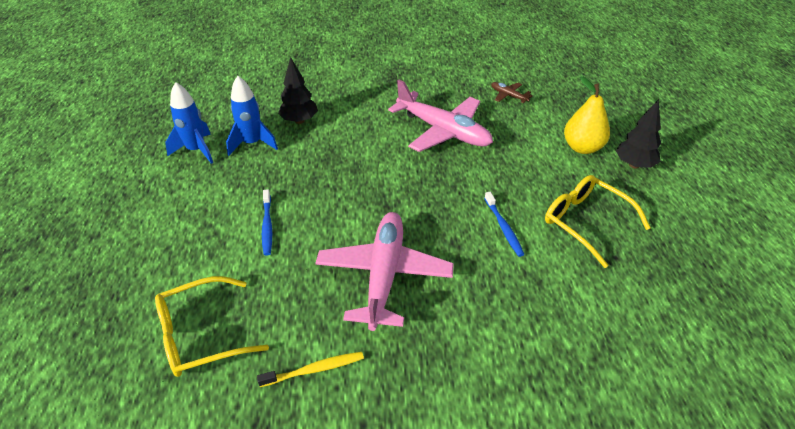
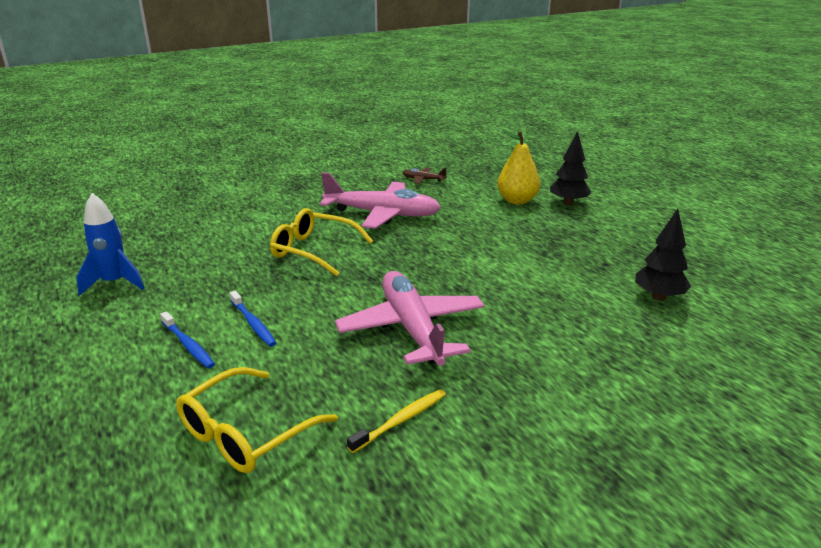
camera: 25 degrees left, 15 degrees down
(252, 144) = (181, 264): blue rocket -> none
(299, 121) = (223, 235): black tree -> black tree (659, 297)
(503, 228) = (496, 267): blue toothbrush -> blue toothbrush (188, 345)
(586, 222) = (562, 247): yellow glasses -> yellow glasses (314, 251)

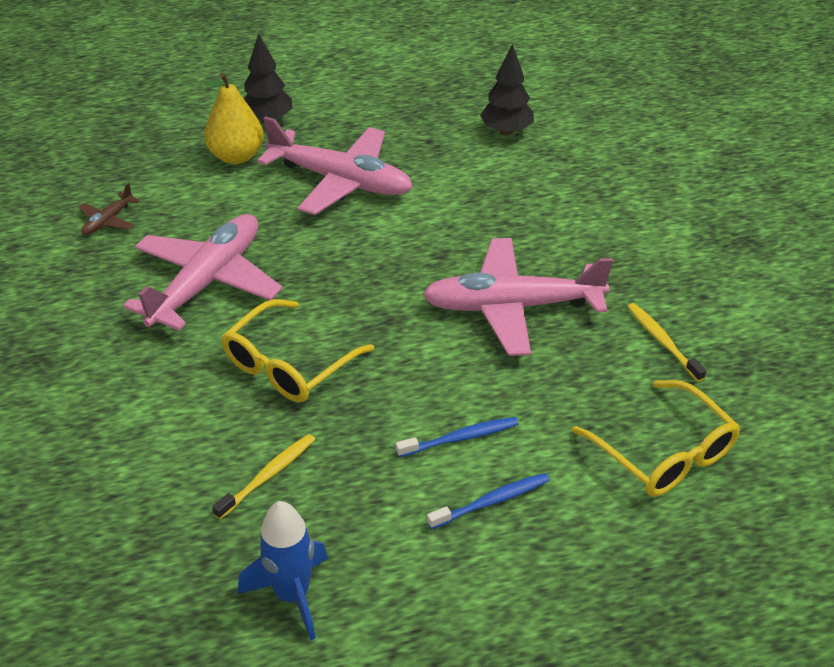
camera: 75 degrees left, 15 degrees up
(213, 260) = (268, 475): none -> yellow toothbrush
(520, 238) = (341, 181): none -> pink plane

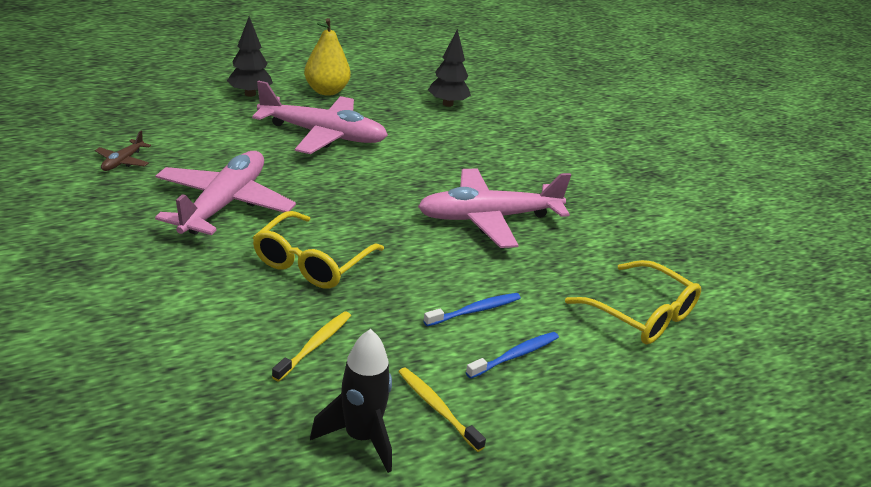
camera: 15 degrees left, 10 degrees down
(236, 156) = (229, 117): yellow pear -> yellow pear (326, 91)
(292, 595) = (361, 437): blue rocket -> black rocket
(662, 341) = (613, 239): yellow toothbrush -> yellow toothbrush (437, 408)

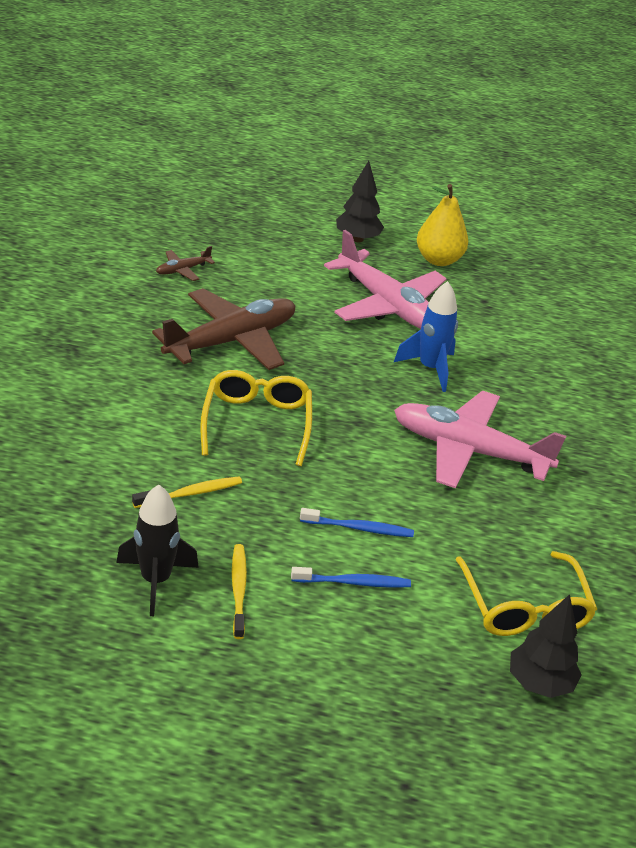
camera: 35 degrees right, 5 degrees up
(224, 204) = (231, 341): pink plane -> brown plane
(312, 262) = (257, 423): yellow glasses -> yellow glasses turned 120 degrees clockwise
(400, 170) = (430, 369): none -> blue rocket
(447, 104) = (558, 316): black tree -> black tree (539, 683)

